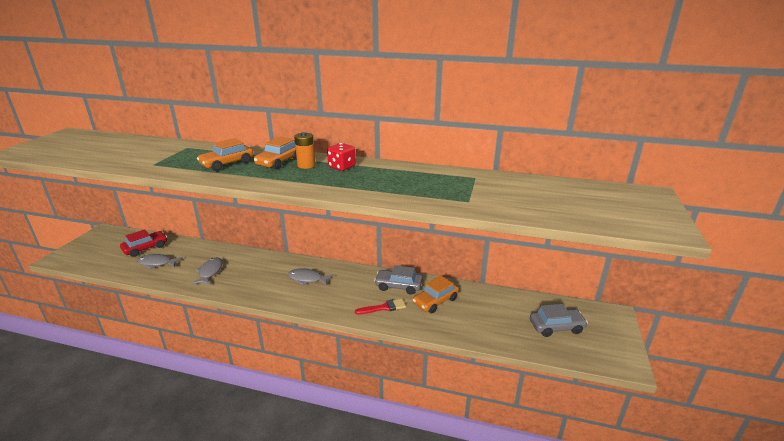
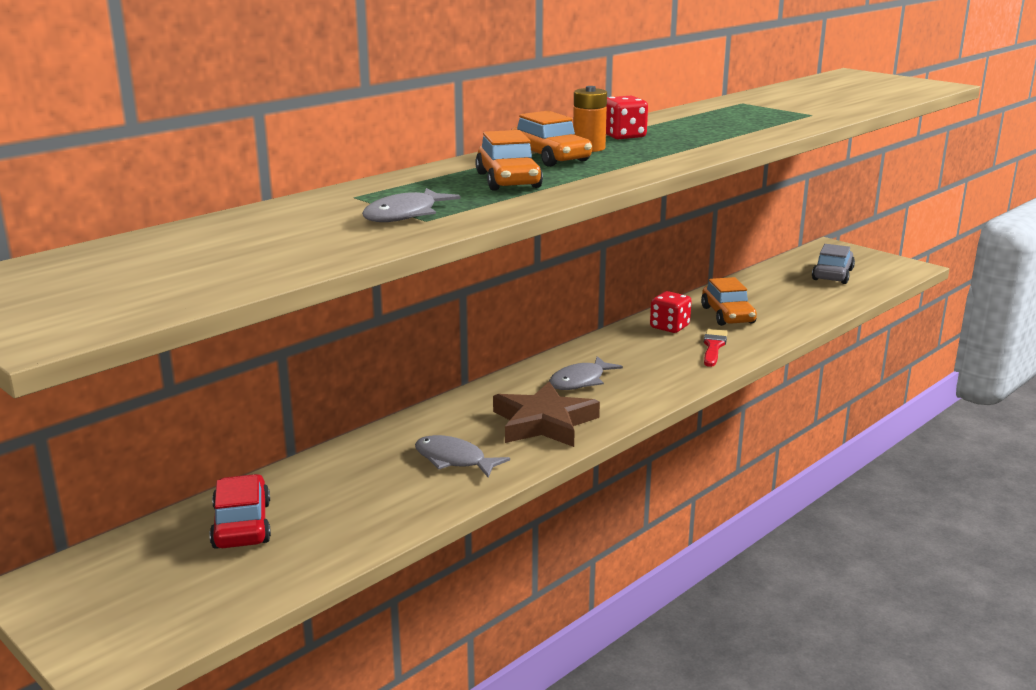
camera: 60 degrees left, 5 degrees down
(157, 263) = (340, 514): grey fish -> grey fish (405, 215)
(256, 282) = (544, 422): none -> brown star
(398, 286) = (669, 327): grey car -> red dice

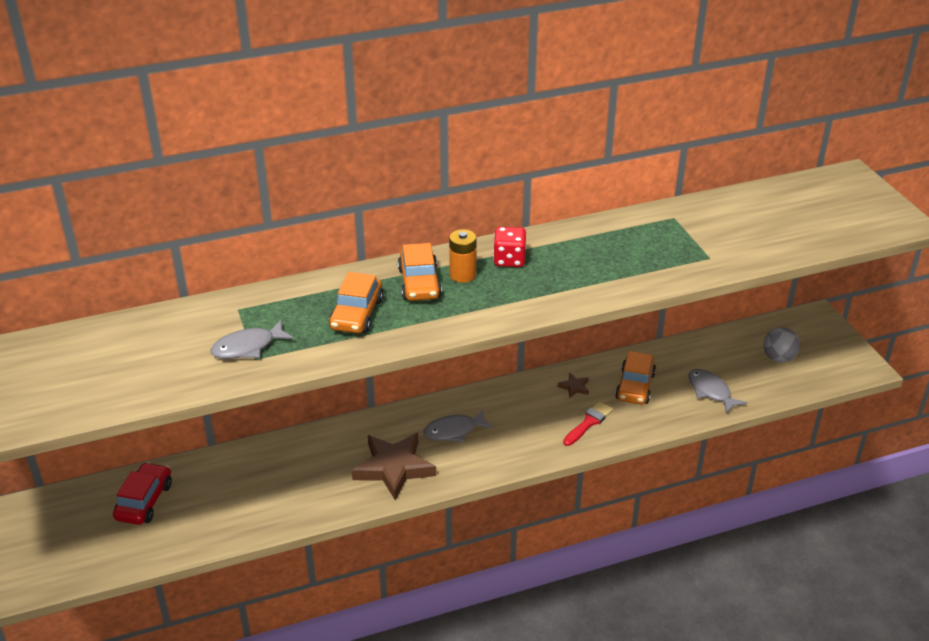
camera: 25 degrees right, 15 degrees up
(454, 460) = (307, 486): grey fish -> grey fish (710, 391)
(669, 327) = (574, 387): red dice -> brown star
(832, 274) = (778, 358): grey car -> grey ball

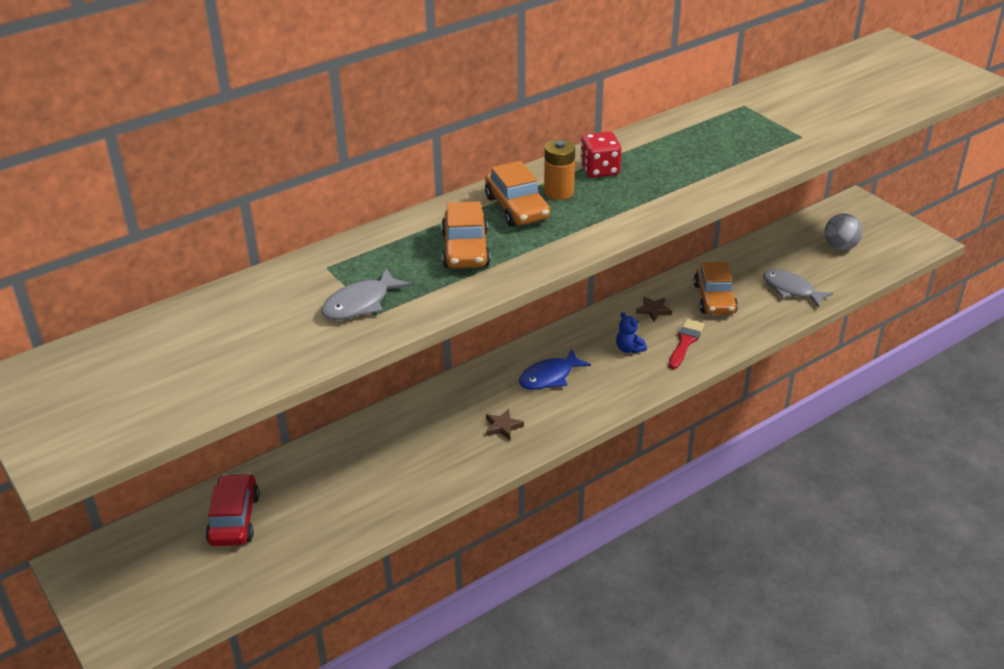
camera: 15 degrees left, 0 degrees up
(394, 468) = (503, 427): brown star -> brown star, size x0.42
(454, 431) = (549, 377): grey fish -> blue fish
(535, 419) = (629, 349): none -> blue teddy bear

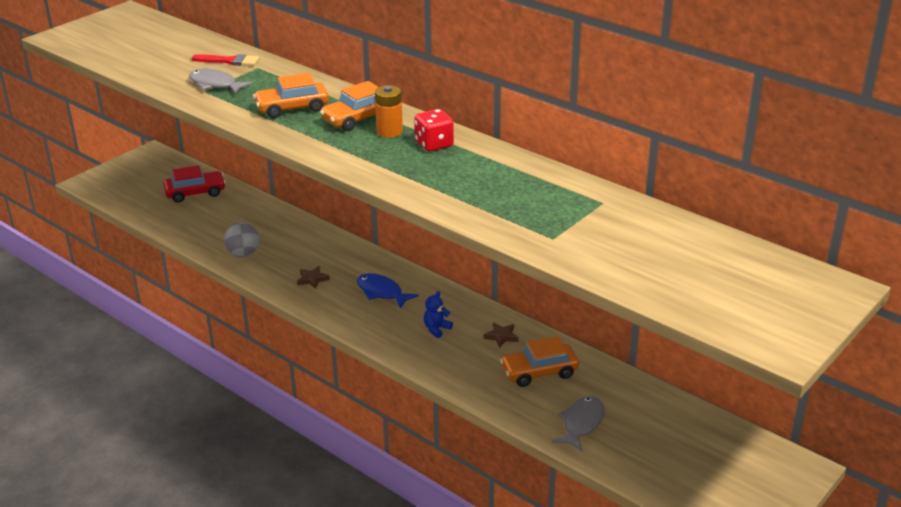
camera: 75 degrees right, 5 degrees down
(685, 342) = (460, 360): red brush -> red brush (229, 61)
(840, 247) = (689, 457): grey ball -> grey ball (243, 254)

